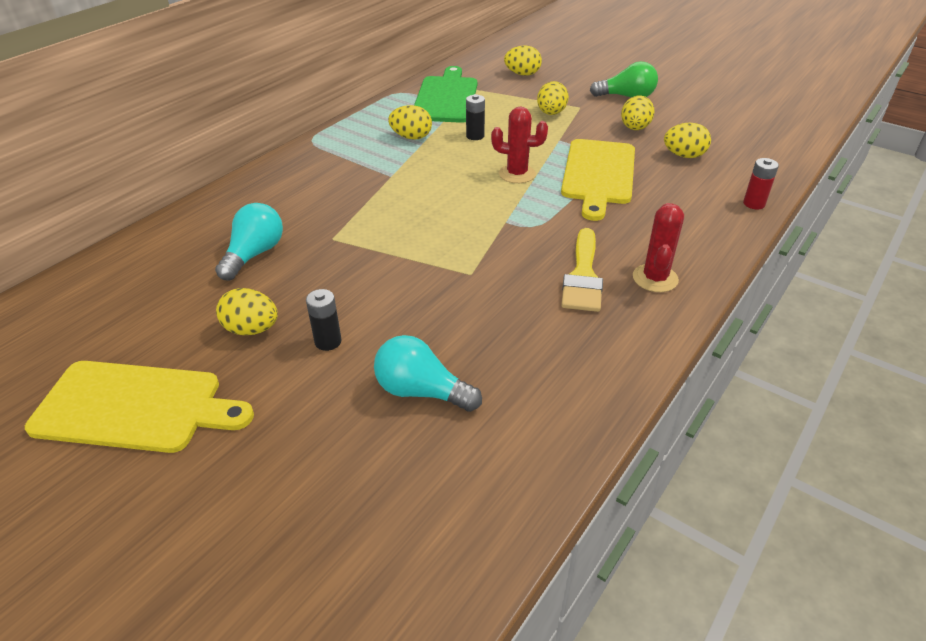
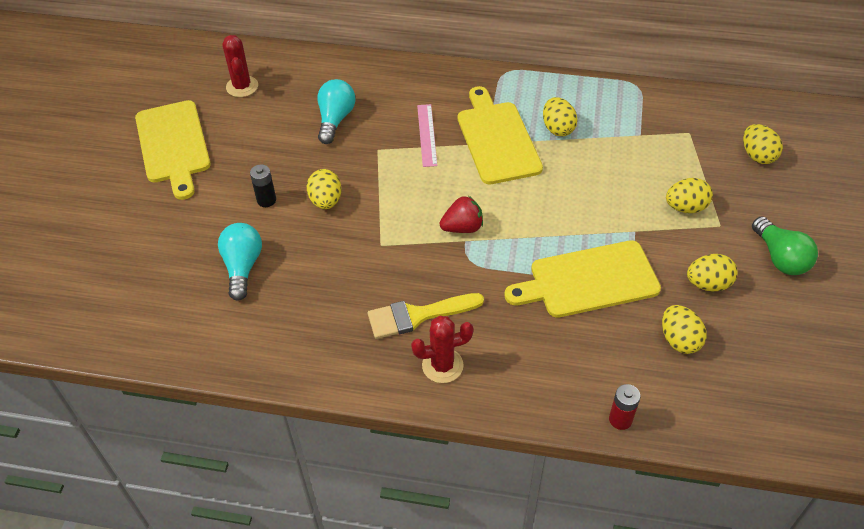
camera: 65 degrees right, 10 degrees up
(252, 329) = (259, 158): yellow egg -> yellow egg (326, 201)
(254, 254) = (335, 119): turquoise light bulb -> turquoise light bulb turned 75 degrees counterclockwise
(345, 203) = (427, 135): none -> pink ruler
(392, 169) = (497, 139): none -> yellow cutting board
(446, 98) = (652, 120): green cutting board -> none
(475, 136) = (593, 169): black battery -> none
(488, 218) = (462, 227): none -> red strawberry
(517, 174) = (546, 222): red cactus -> red cactus (242, 86)

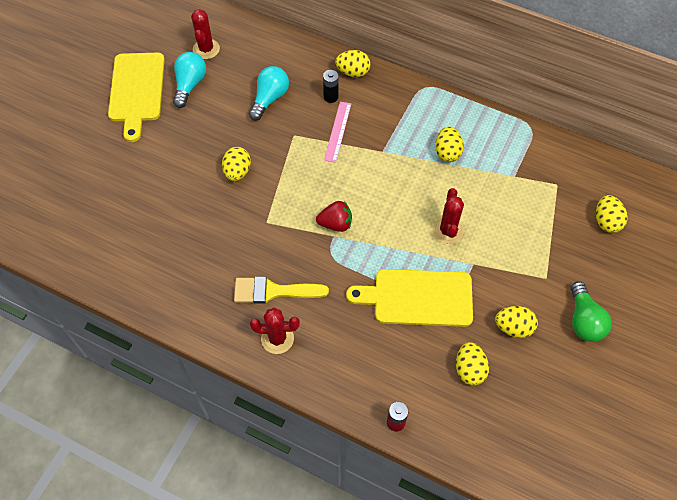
camera: 15 degrees right, 10 degrees up
(242, 267) = (156, 213): turquoise light bulb -> turquoise light bulb (190, 85)
(266, 200) = (192, 159): black battery -> black battery (331, 97)
(497, 139) = (393, 150): yellow cutting board -> none
(592, 204) = (447, 231): none -> red cactus
(685, 207) = (524, 254): yellow egg -> yellow egg (353, 72)

